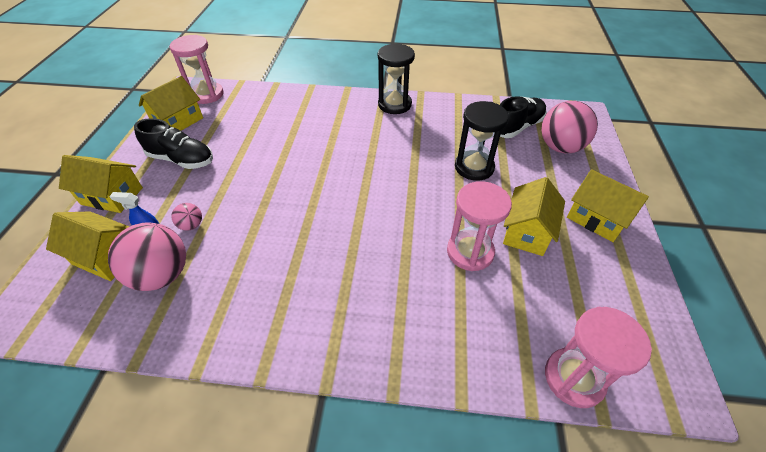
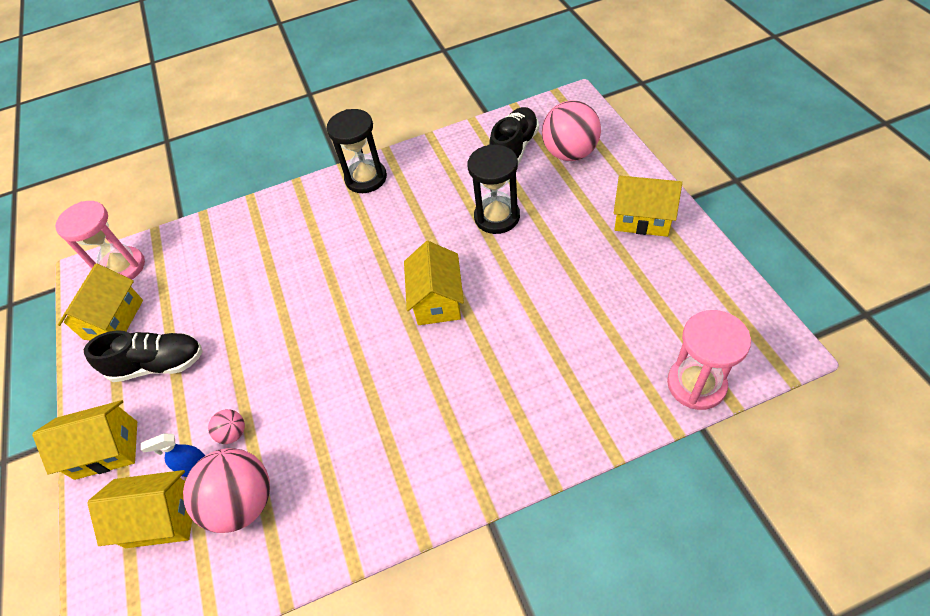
camera: 20 degrees left, 5 degrees up
(470, 252) = (544, 312): pink hourglass -> none
(527, 232) = (586, 264): yellow house -> yellow house (437, 300)

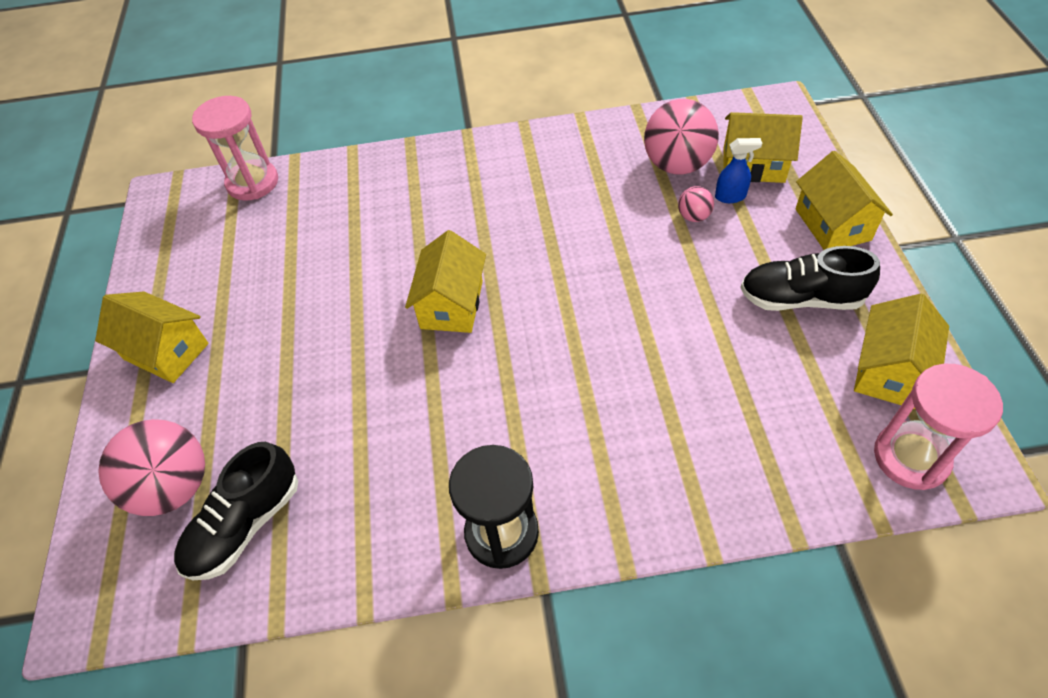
camera: 170 degrees left, 0 degrees up
(106, 450) = (832, 224): yellow house -> yellow house turned 75 degrees clockwise
(497, 217) = (333, 400): black hourglass -> none

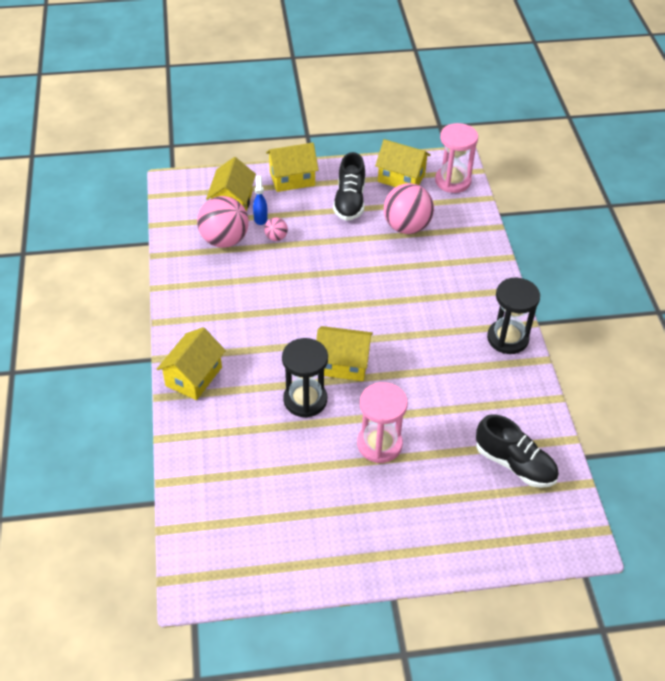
camera: 95 degrees left, 5 degrees down
(166, 351) = (377, 541): yellow house -> yellow house (193, 376)
(174, 487) = (492, 510): pink ball -> pink ball (406, 227)
(252, 182) = (190, 511): pink hourglass -> pink hourglass (379, 444)
(393, 268) = (305, 400): none -> black hourglass

